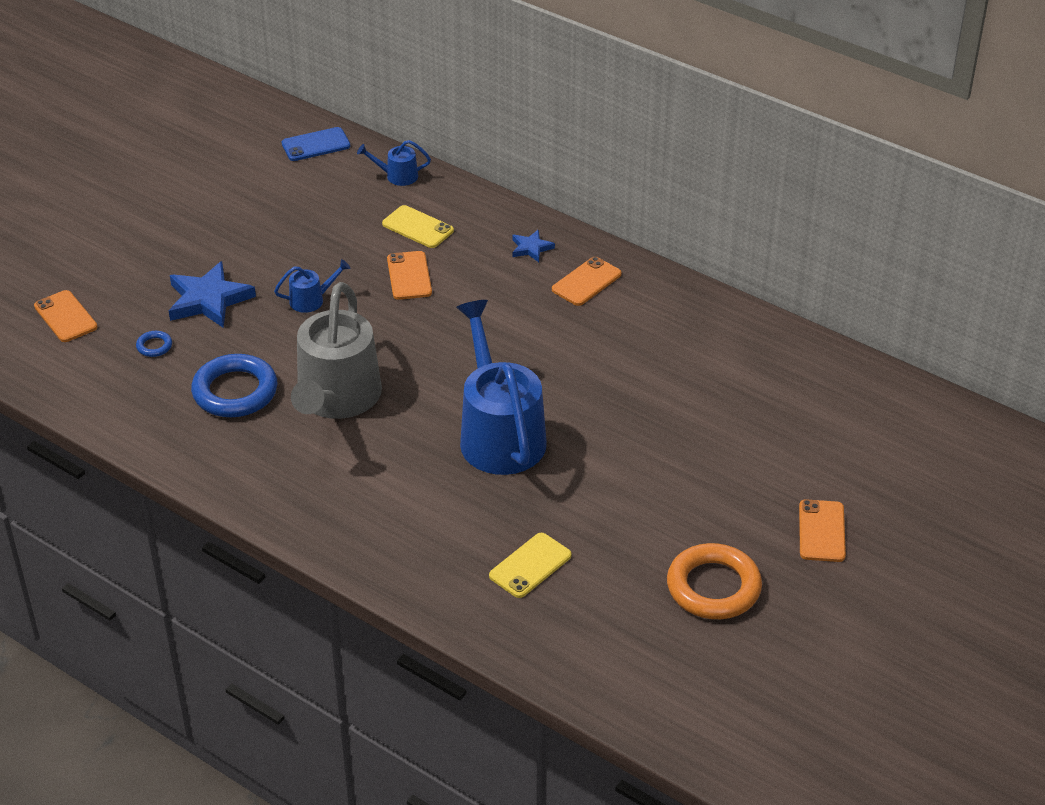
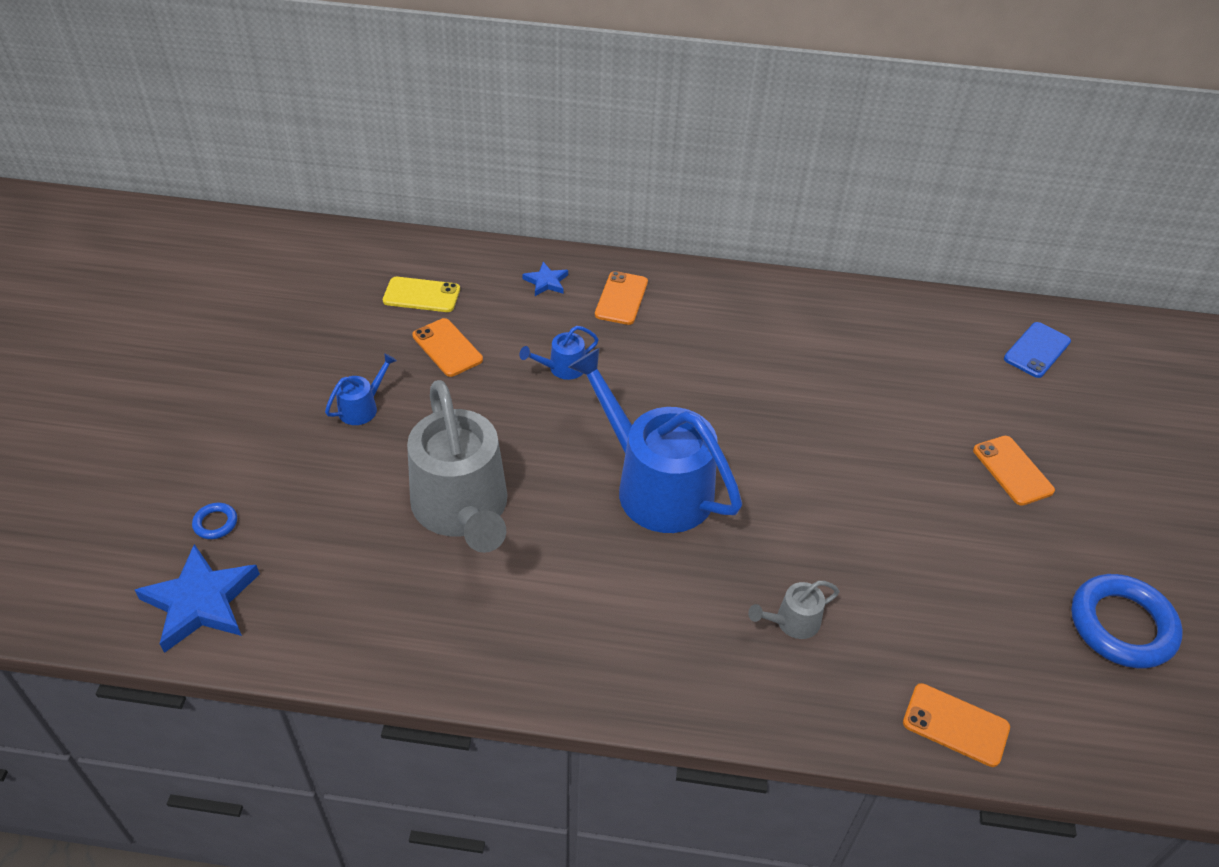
camera: 30 degrees left, 5 degrees up
(65, 317) = (83, 526): orange phone -> orange phone (955, 725)
(208, 299) = (246, 446): blue star -> blue star (201, 602)
(235, 391) = (344, 543): blue ring -> blue ring (1121, 625)
(316, 145) = (260, 242): blue phone -> blue phone (1037, 350)
(397, 176) = (366, 250): blue watering can -> blue watering can (562, 368)
(530, 566) = (792, 622): yellow phone -> grey watering can
(713, 587) = (972, 570): orange ring -> none

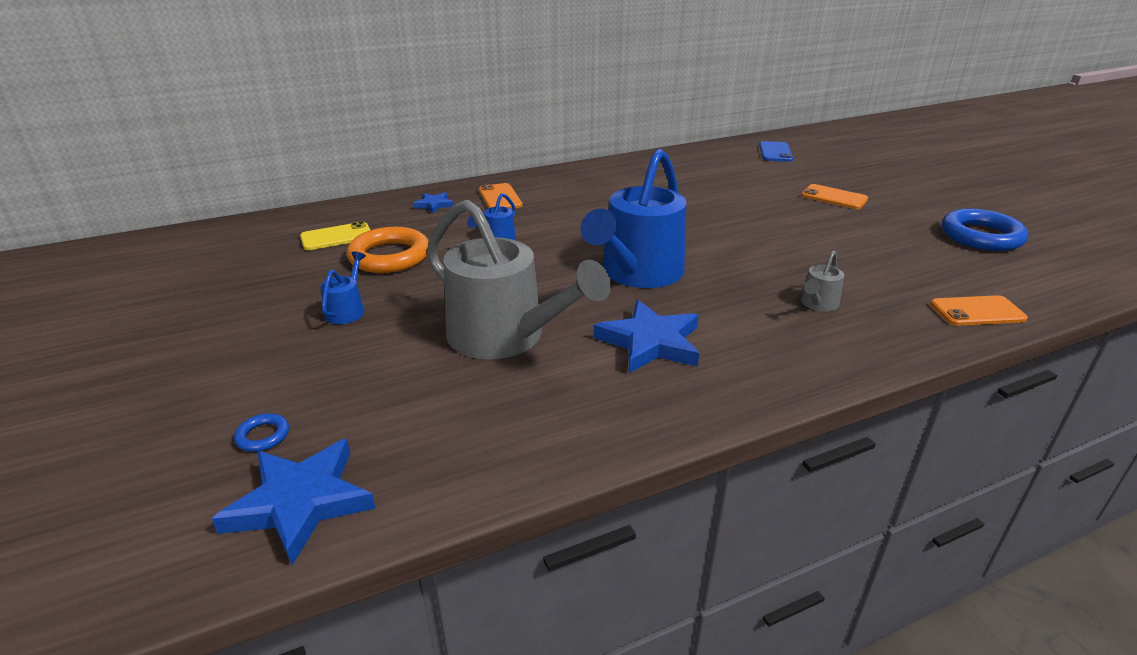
camera: 30 degrees left, 15 degrees down
(447, 348) = (389, 256): orange phone -> orange ring
(579, 583) = (650, 342): none -> blue star
(655, 485) = (638, 273): blue watering can -> blue watering can turned 75 degrees counterclockwise

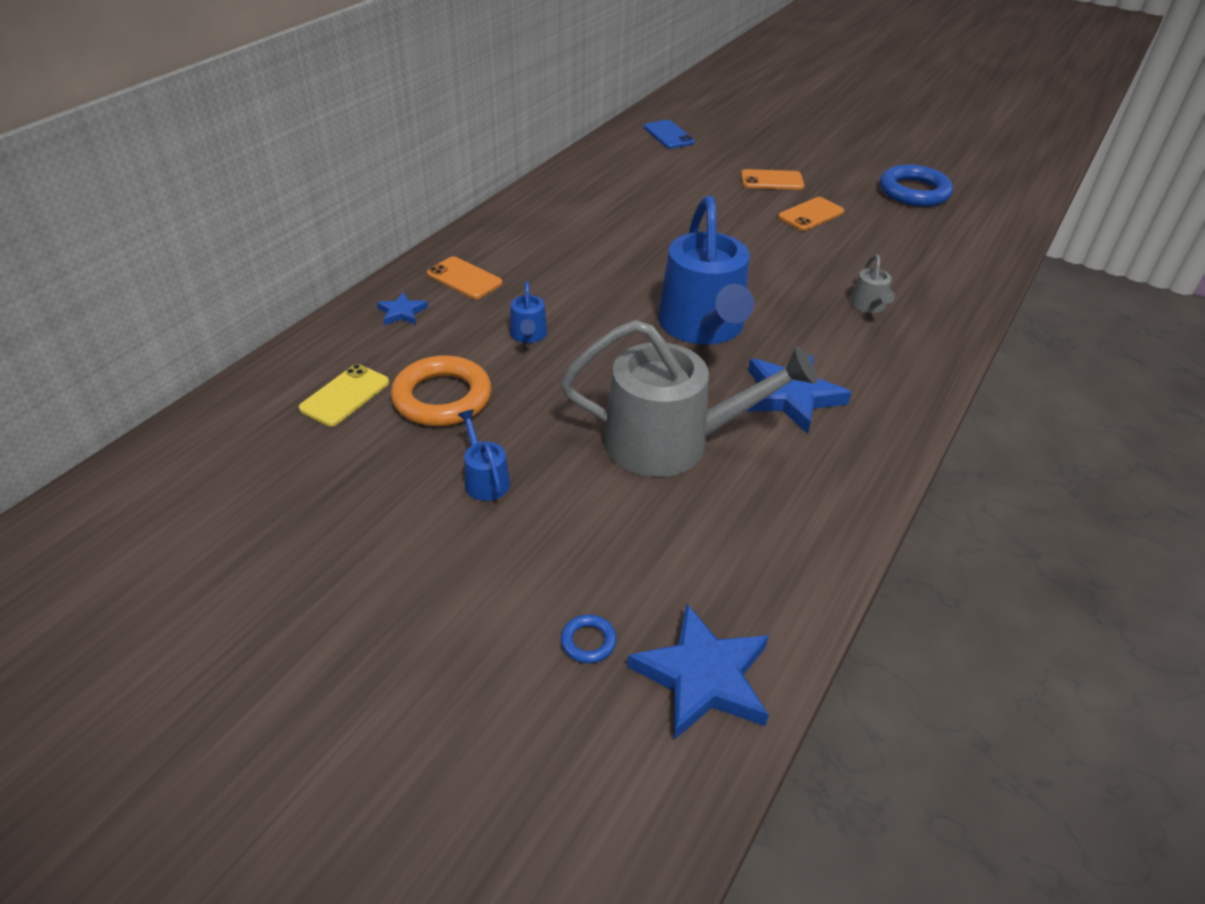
camera: 35 degrees left, 10 degrees up
(977, 311) = (974, 272): orange phone -> orange phone (811, 215)

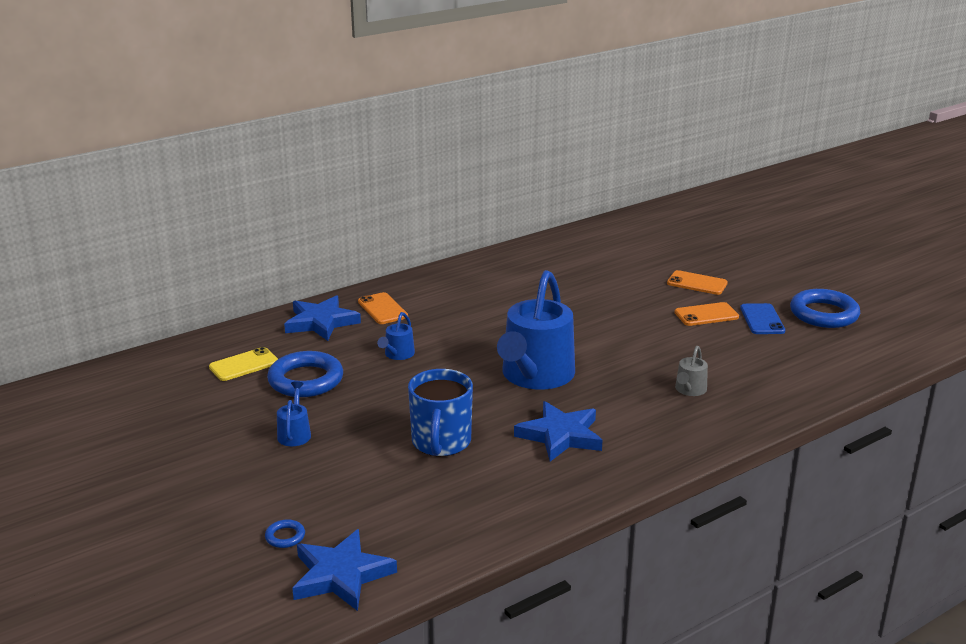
camera: 25 degrees right, 15 degrees down
(402, 312) = (321, 322): blue star -> blue star, size x1.94
(442, 398) = (306, 380): orange ring -> blue ring
(668, 135) = (638, 234): blue phone -> blue phone (762, 319)
(670, 442) = (441, 442): grey watering can -> blue mug

